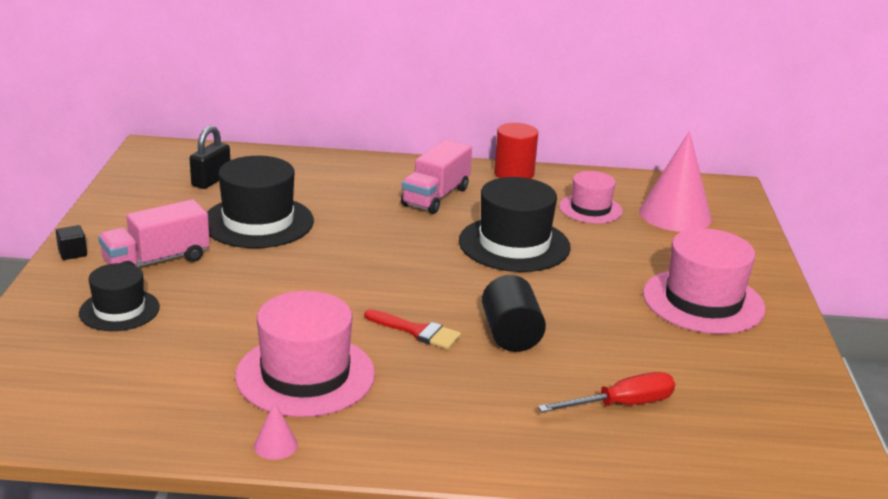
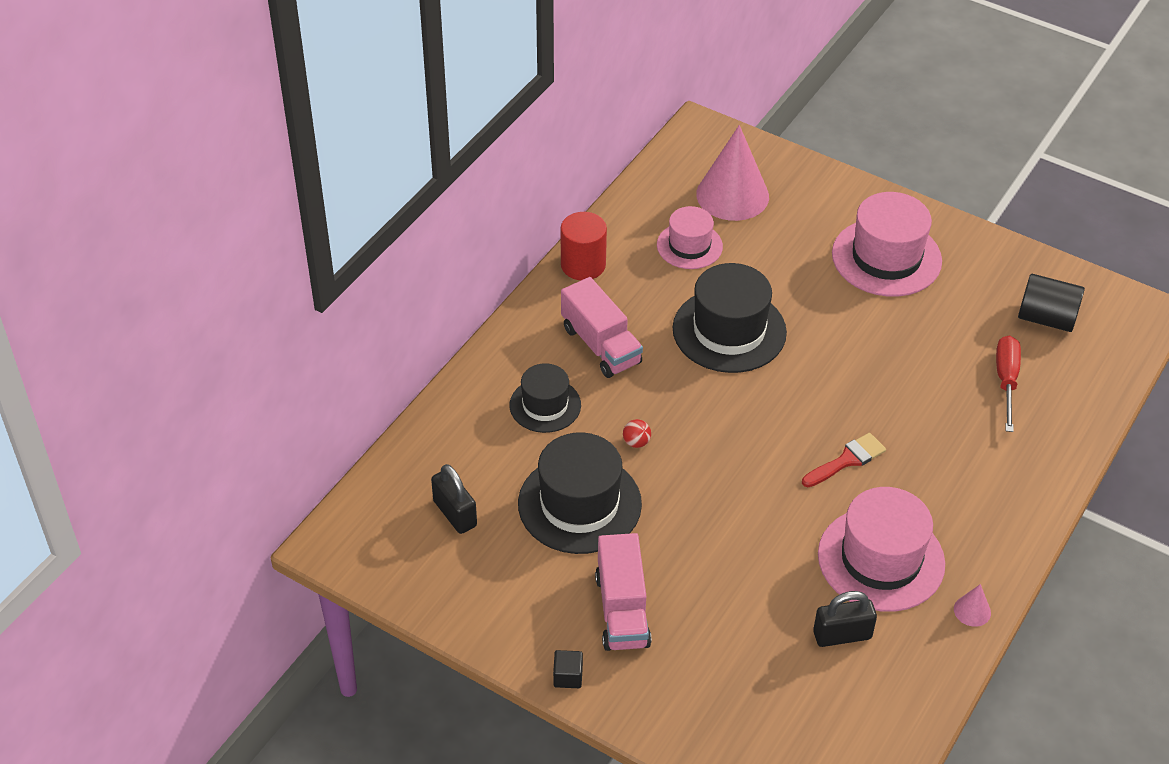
camera: 60 degrees left, 20 degrees up
(119, 310) = (708, 663): black hat -> black hat (545, 405)
(193, 372) = (842, 635): none -> black padlock
(345, 231) = (636, 442): none -> red ball
(511, 335) = (881, 401): black cylinder -> black cylinder (1046, 318)

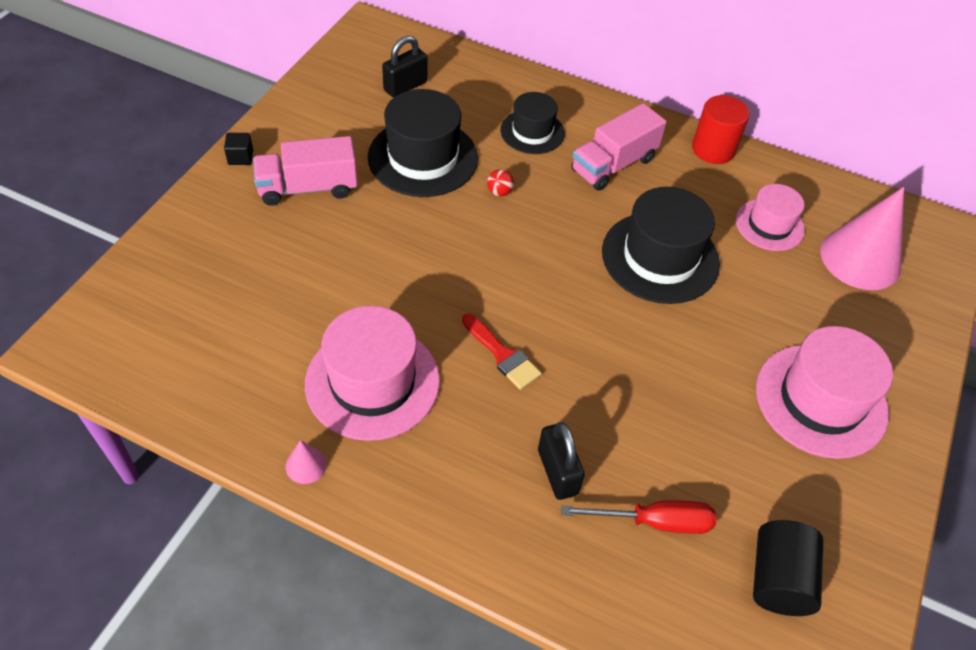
camera: 80 degrees right, 5 degrees up
(842, 635) = (277, 346): black padlock -> black padlock (557, 472)

